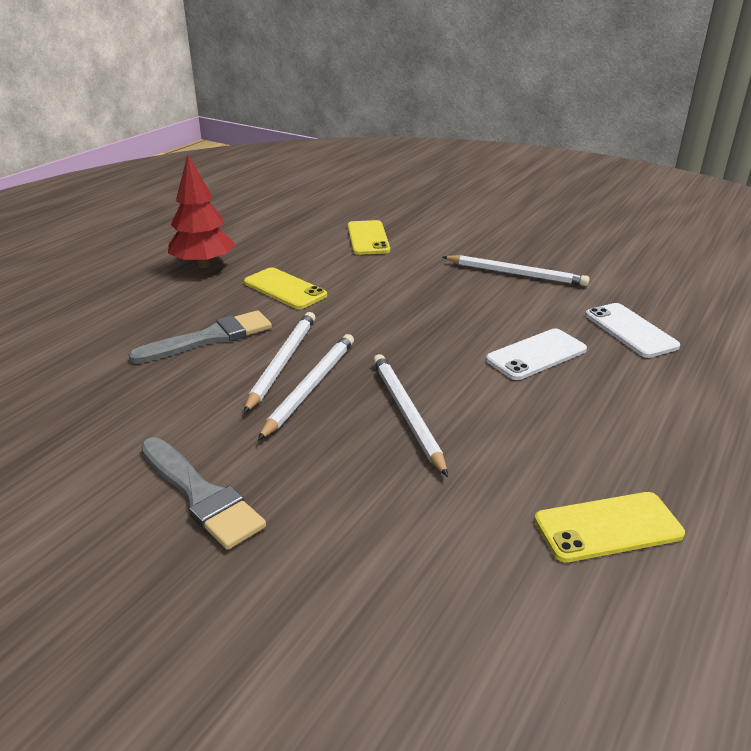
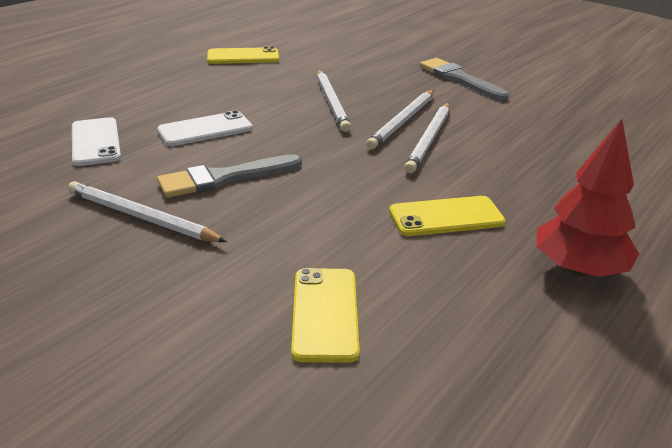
camera: 175 degrees left, 0 degrees up
(210, 338) = (506, 164): grey brush -> grey brush (224, 178)
(285, 289) = (446, 217): yellow phone -> yellow phone turned 60 degrees counterclockwise

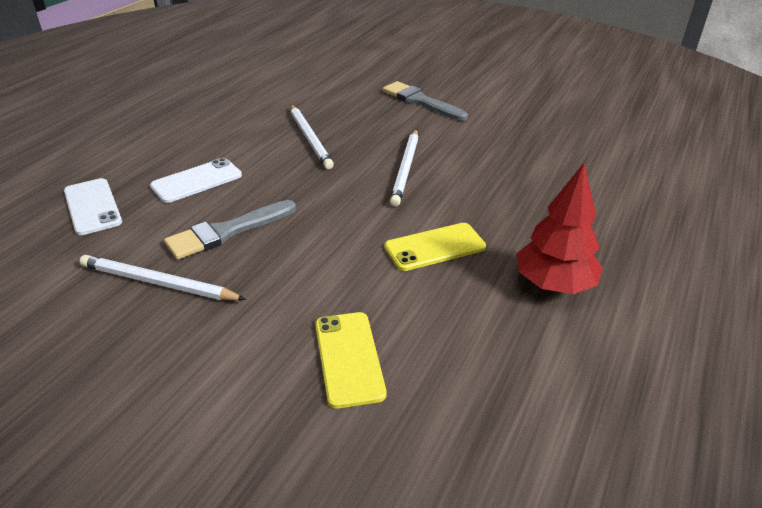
camera: 10 degrees left, 5 degrees up
(243, 57) = (214, 95): yellow phone -> none
(402, 121) = (378, 152): white pencil -> none

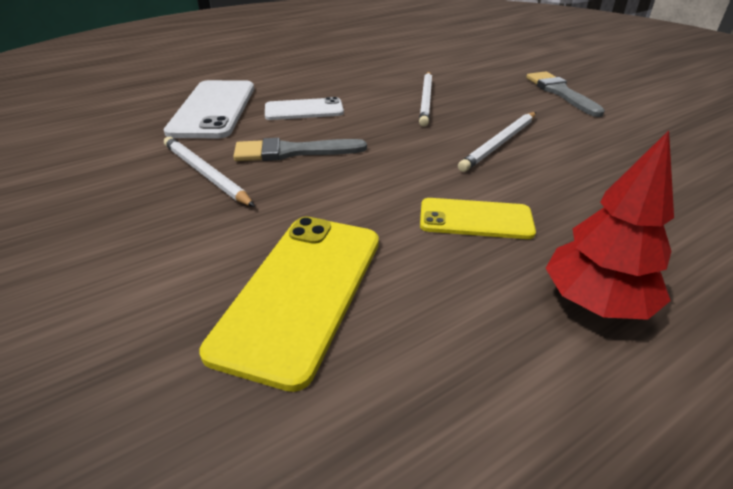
camera: 30 degrees right, 0 degrees up
(92, 206) = (213, 109): white phone -> white phone, size x1.65
(348, 358) = (301, 292): yellow phone -> yellow phone, size x1.65

